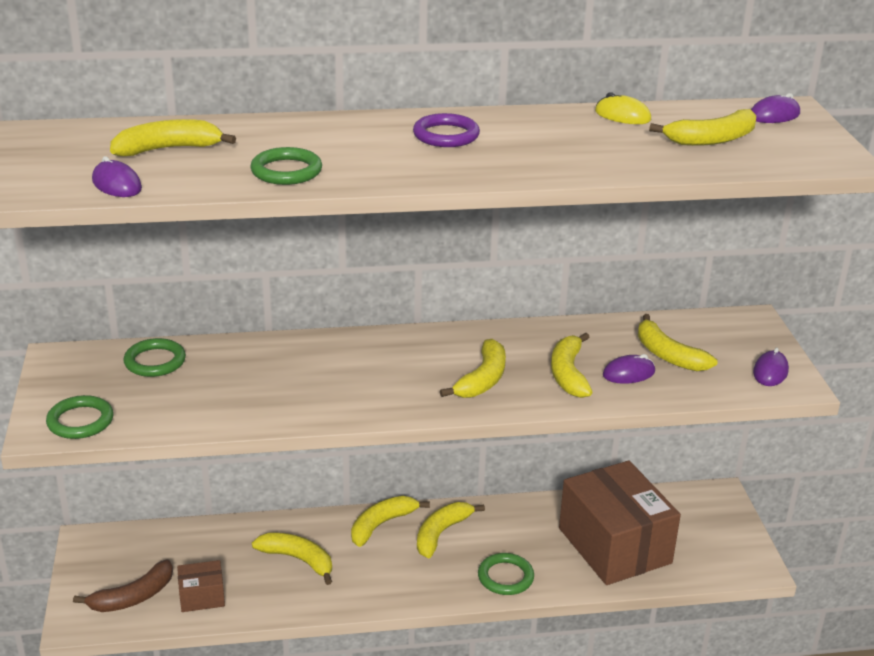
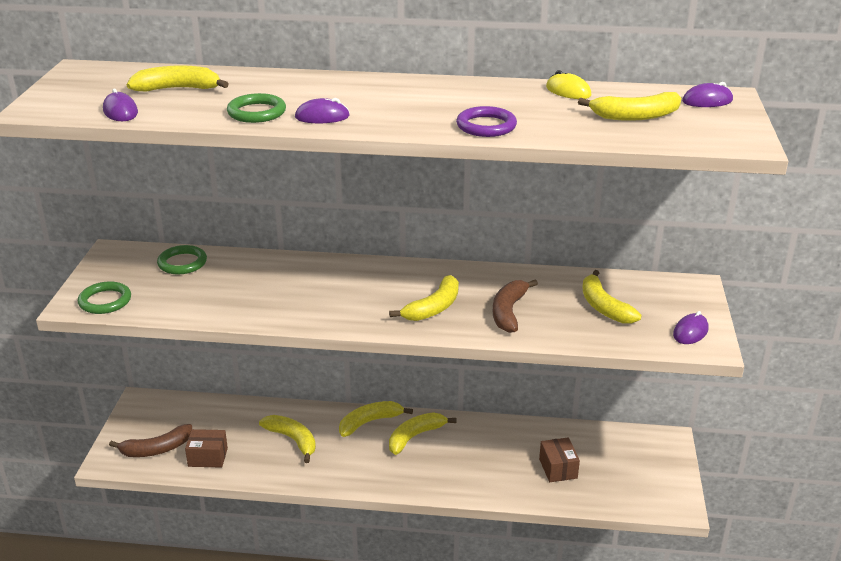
camera: 15 degrees right, 0 degrees up
(446, 135) = (405, 95): purple ring -> purple ring (486, 126)
(505, 577) = (454, 480): green ring -> none
(568, 374) = (509, 312): yellow banana -> brown banana
(614, 545) = (558, 468): brown box -> brown box, size x0.44
(628, 373) = (561, 318): purple mouse -> purple mouse (322, 117)

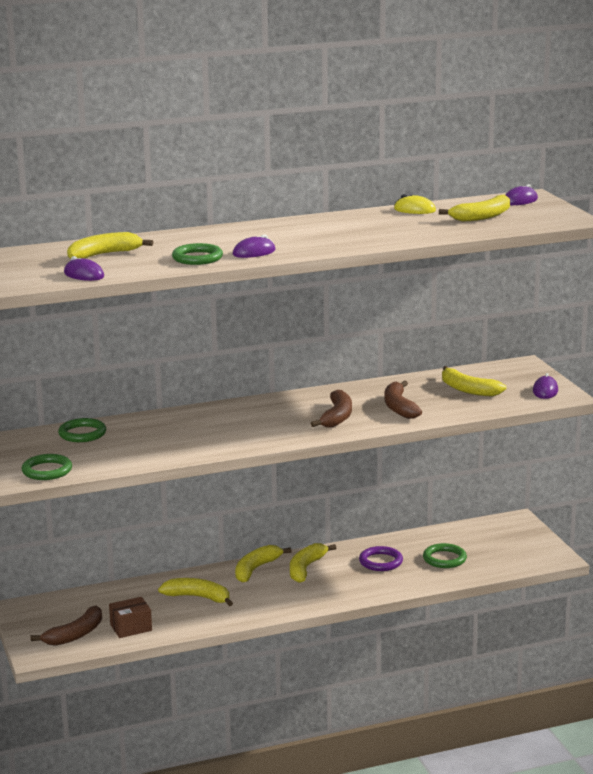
camera: 25 degrees left, 10 degrees down
(433, 308) = (337, 417): yellow banana -> brown banana
(486, 126) = (385, 238): purple ring -> purple ring (381, 562)
(558, 468) = (444, 559): brown box -> green ring

